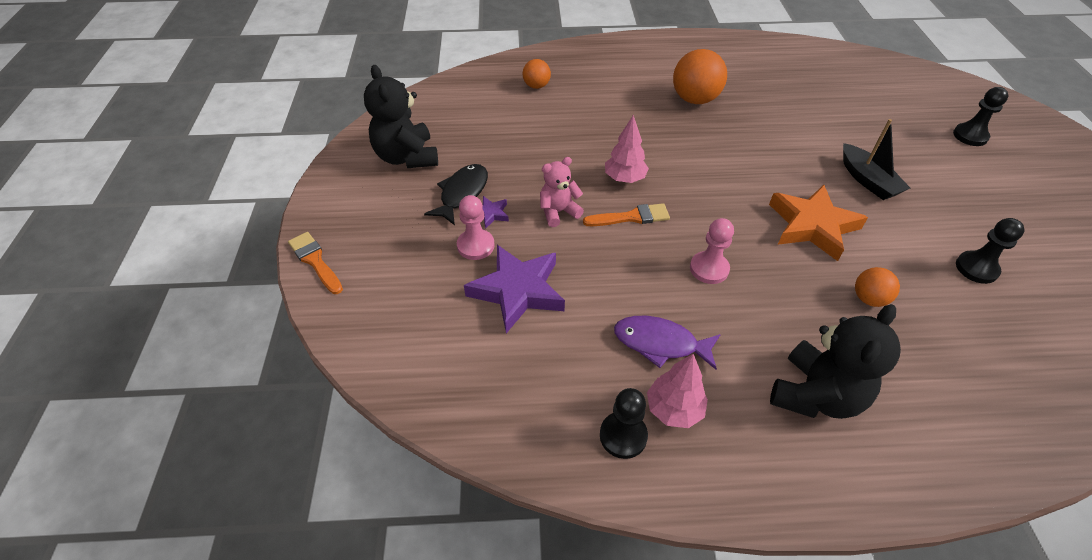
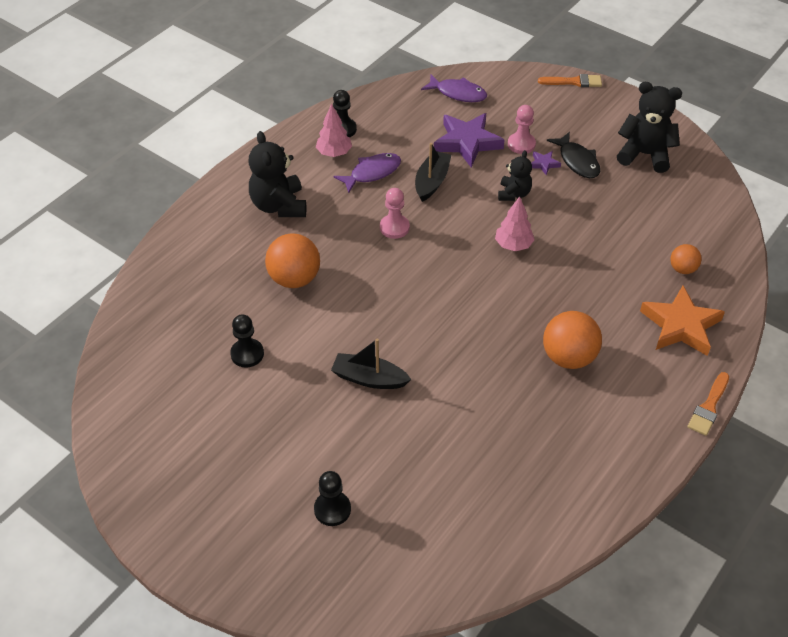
camera: 130 degrees right, 0 degrees up
(430, 357) = (458, 93): none -> purple fish
(558, 212) = (514, 194): pink teddy bear -> black teddy bear
(612, 281) = (432, 182): none -> black boat
(631, 217) = (473, 223): orange brush -> orange brush (709, 407)
(812, 226) = (368, 305): orange star -> orange star (680, 326)
(868, 299) = (294, 279): orange ball -> orange ball, size x1.79

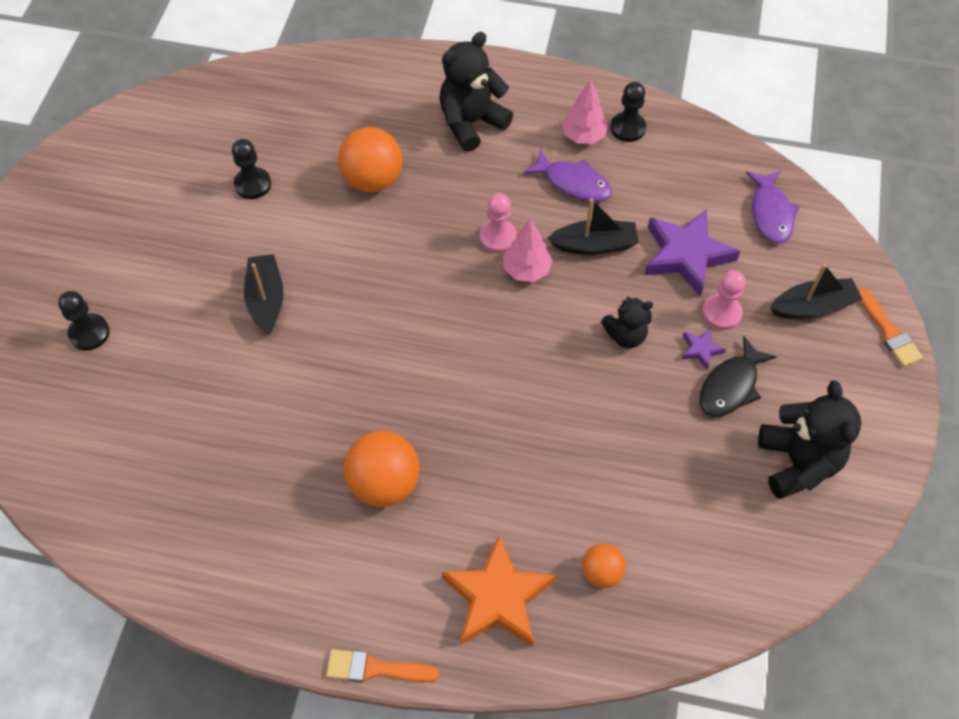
camera: 65 degrees right, 10 degrees up
(513, 245) = (536, 365): pink tree -> pink tree (526, 270)
(539, 104) = (813, 306): none -> black boat

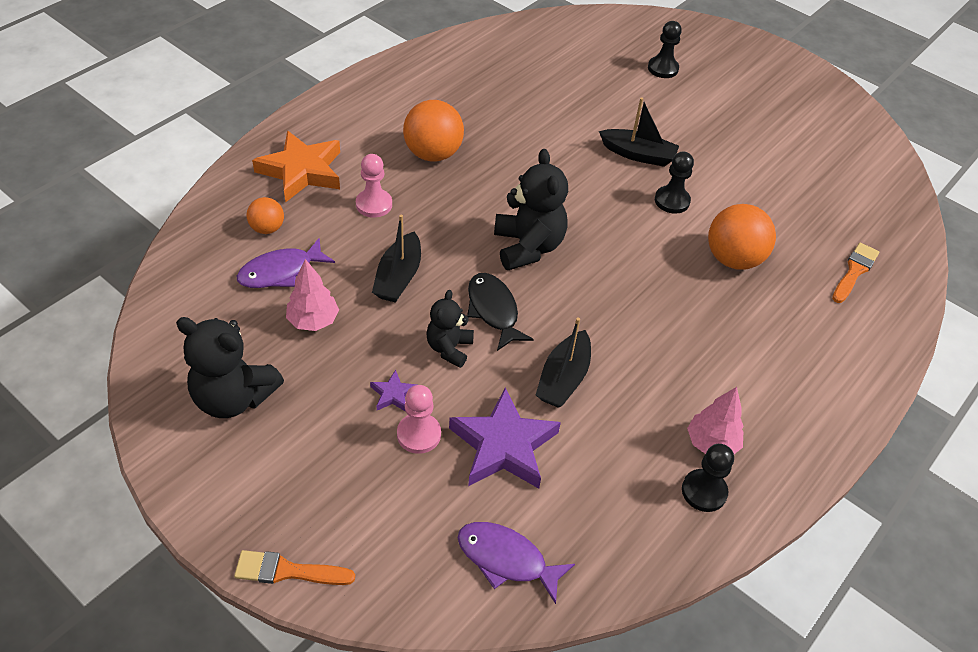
camera: 115 degrees right, 10 degrees down
(253, 184) = (766, 187): black pawn -> black pawn (672, 201)
(375, 669) = (311, 103): orange brush -> orange brush (854, 271)
(471, 123) = (774, 359): black teddy bear -> black teddy bear (528, 247)
(498, 237) = (616, 313): pink pawn -> pink pawn (374, 204)
(526, 270) = (566, 315): pink tree -> pink tree (313, 321)
(573, 183) = (650, 401): purple fish -> purple fish (281, 272)
(731, 386) = (341, 394): black fish -> black fish (493, 310)
(813, 306) = (368, 519): black boat -> black boat (398, 277)

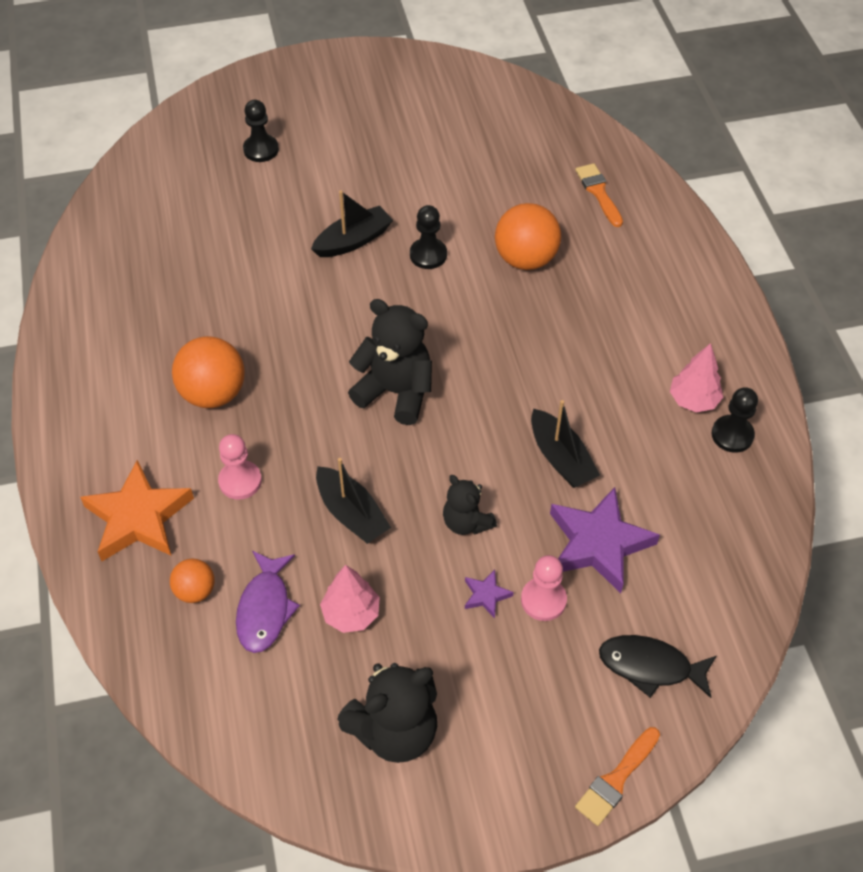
camera: 50 degrees left, 5 degrees up
(493, 310) = (449, 463): black fish -> black fish (650, 666)
(506, 559) = (707, 607): purple fish -> none

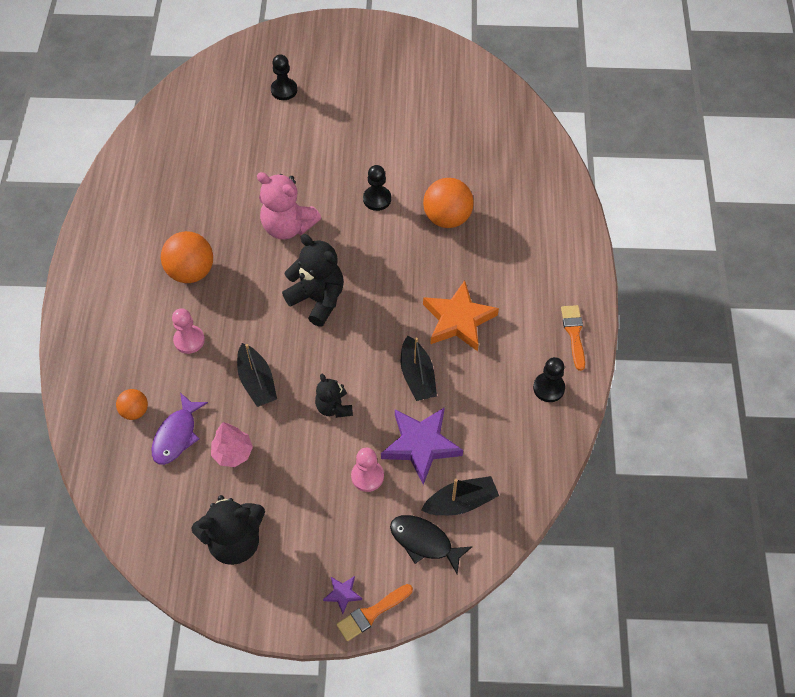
camera: 15 degrees right, 5 degrees up
(138, 517) = (113, 350): orange star -> orange star (458, 320)
(324, 311) = (288, 226): none -> pink teddy bear
(353, 241) = (326, 176): black boat -> black boat (460, 502)
(486, 595) = (329, 463): purple star -> purple star (342, 594)
(598, 192) = (521, 176): orange brush -> orange brush (574, 333)
(693, 400) = (530, 355): pink tree -> none

